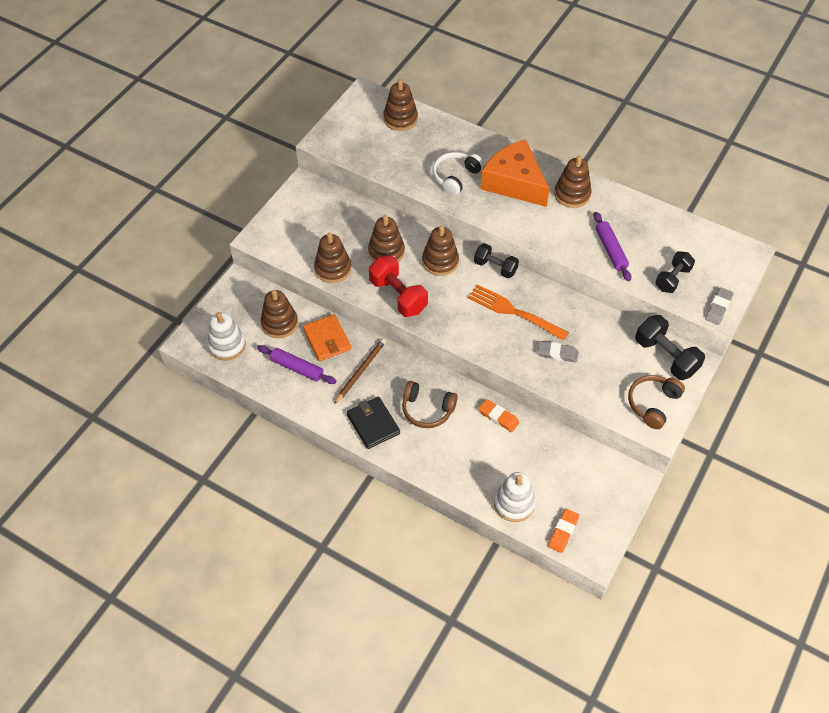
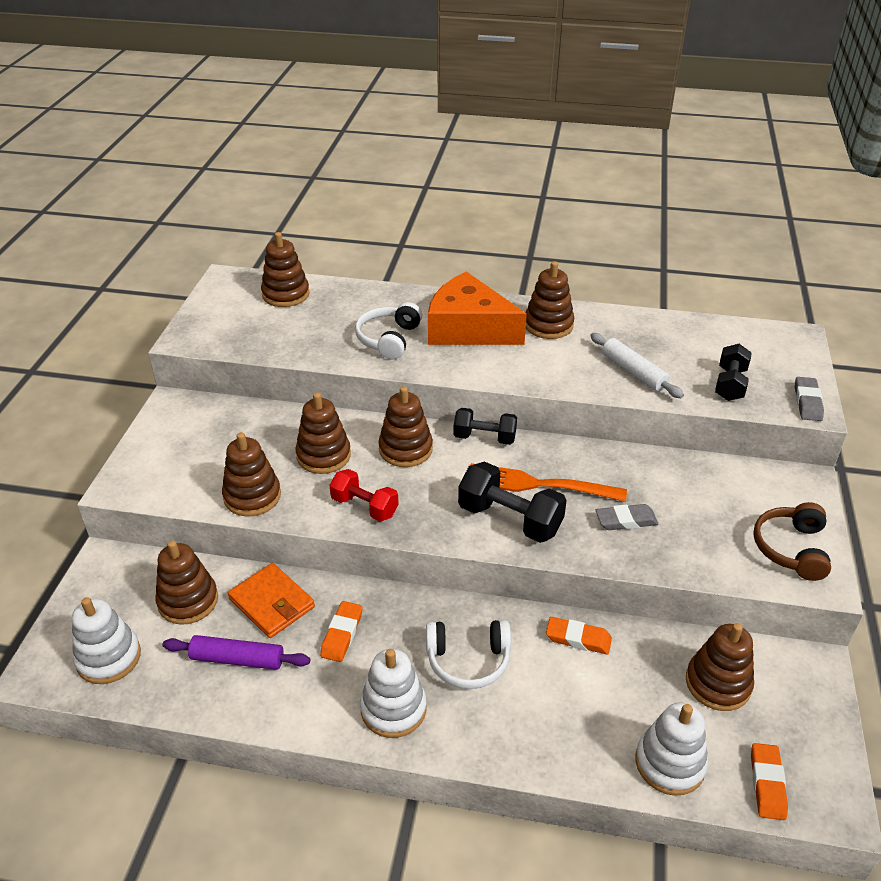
camera: 20 degrees left, 15 degrees down
(360, 371) = (342, 634): brown pencil -> orange eraser
(373, 424) = (393, 709): black wallet -> white stacking toy
(398, 296) = (364, 507): red dumbbell -> red dumbbell, size x0.67
(427, 409) = (468, 660): brown headphones -> white headphones
(568, 469) = (718, 683): none -> brown stacking toy
(611, 250) = (634, 372): purple rolling pin -> white rolling pin
(666, 356) = (767, 485): black dumbbell -> black dumbbell (510, 519)

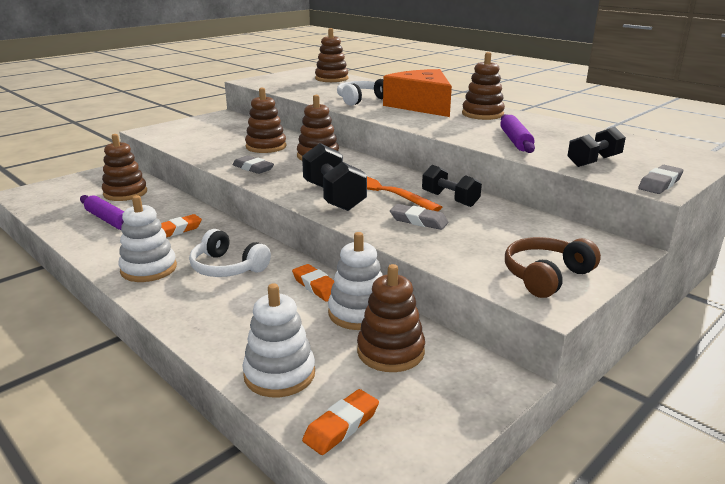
camera: 35 degrees right, 15 degrees down
(108, 658) = (56, 199): white stacking toy -> white stacking toy (358, 313)
(252, 496) = (201, 149): brown stacking toy -> none
(272, 603) = (162, 207): orange wallet -> none
(364, 507) = (253, 168): red dumbbell -> grey eraser
(484, 438) = (377, 164): black dumbbell -> black dumbbell (450, 199)
(634, 372) = (515, 141): white rolling pin -> purple rolling pin

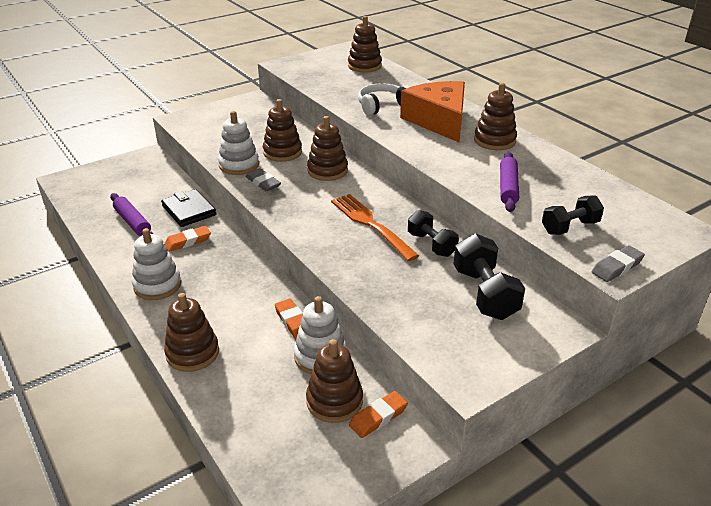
camera: 10 degrees right, 10 degrees up
(125, 193) = (152, 188): brown stacking toy -> brown stacking toy (192, 353)
(171, 207) = (189, 210): none -> black wallet
(227, 267) = (223, 291): white headphones -> none
(279, 374) = (239, 412): white stacking toy -> white stacking toy (239, 165)
(334, 197) = (325, 230): black dumbbell -> black dumbbell (485, 293)
(341, 426) = (274, 468): orange eraser -> orange eraser (378, 417)
(418, 221) = (391, 270): grey eraser -> none
(546, 276) = (479, 353): brown headphones -> none

